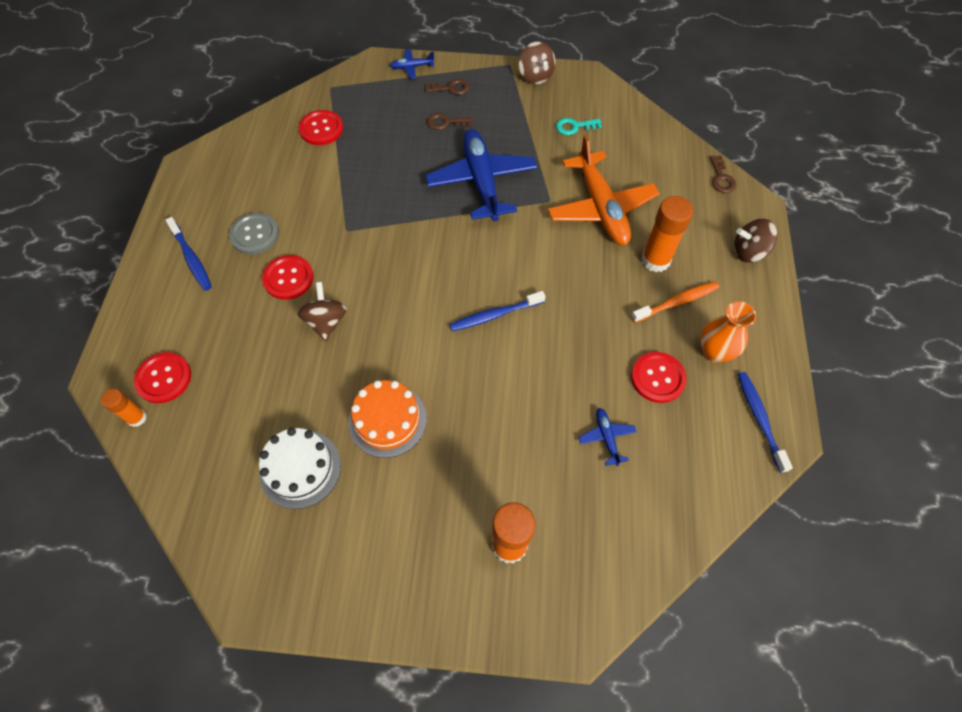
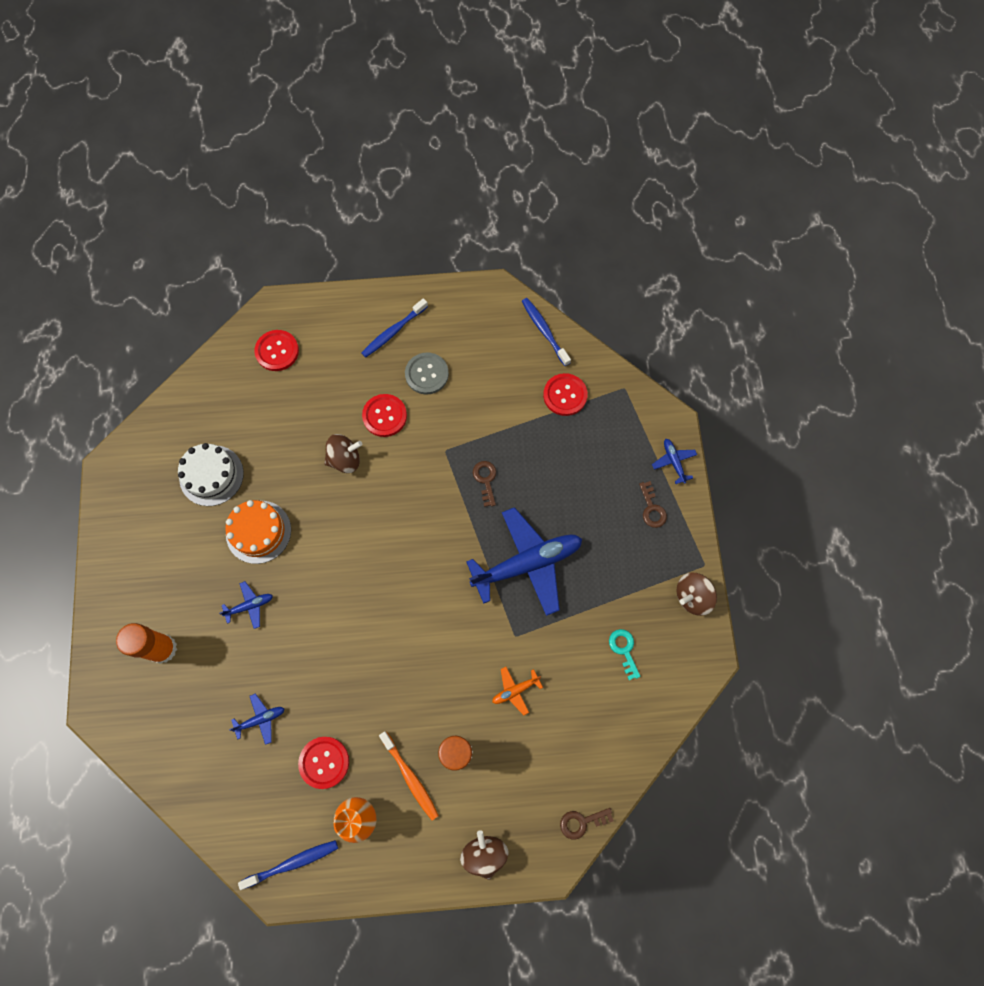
camera: 80 degrees right, 10 degrees up
(137, 418) = (242, 344): orange glue stick -> none
(445, 122) = (600, 513): brown key -> brown key (485, 480)
(475, 437) = (250, 606): none -> blue plane
(495, 315) = (371, 603): blue toothbrush -> blue toothbrush (544, 331)
(601, 208) = (515, 690): orange plane -> orange plane, size x0.43

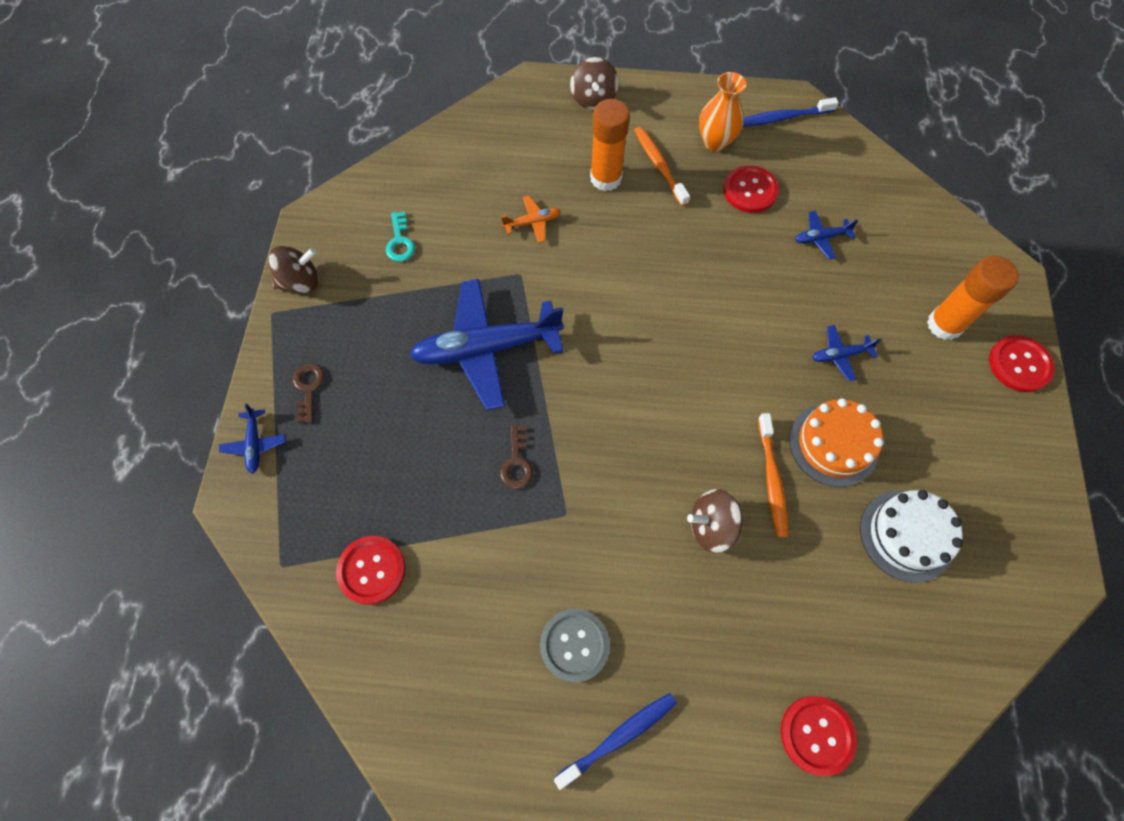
camera: 170 degrees left, 5 degrees down
(303, 498) = (772, 479): none -> orange toothbrush
(384, 416) = (648, 584): red button -> red button (1019, 364)
(544, 331) = (370, 691): blue toothbrush -> none
(581, 822) = (492, 108): brown key -> none

